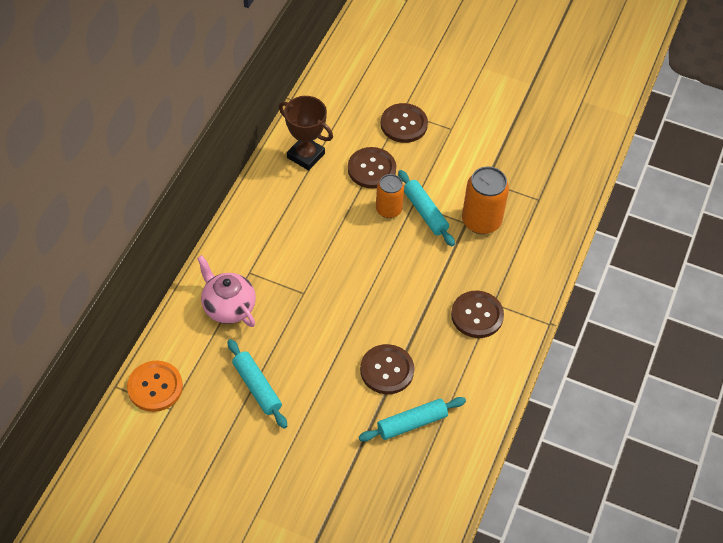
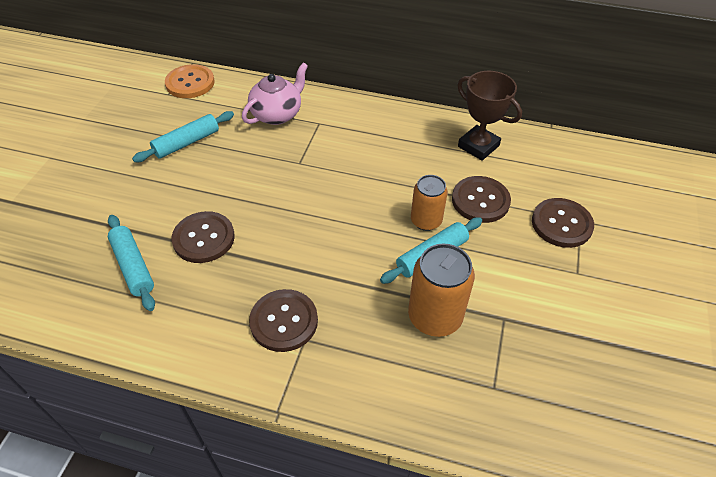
camera: 85 degrees right, 5 degrees down
(306, 155) = (478, 146): brown trophy -> brown trophy turned 75 degrees counterclockwise

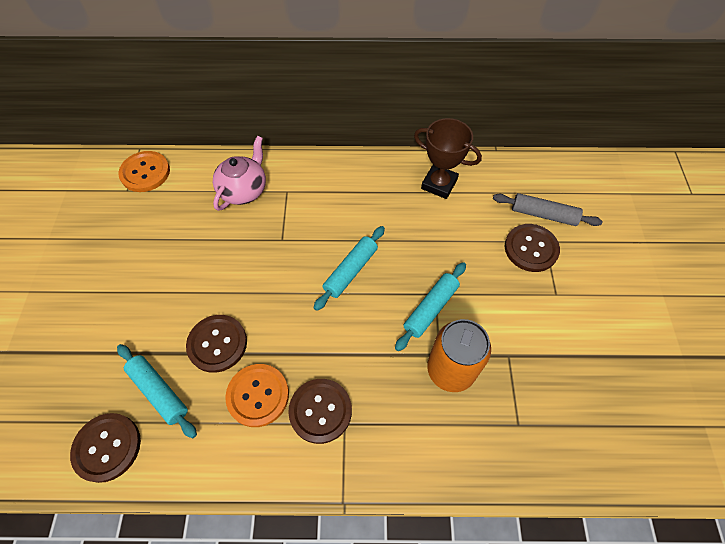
camera: 15 degrees left, 10 degrees up
(187, 143) = (165, 242): turquoise rolling pin -> turquoise rolling pin (350, 271)
(226, 292) = (258, 395): none -> orange button
(426, 221) = (415, 274): orange can -> none
(480, 201) = (456, 241): brown button -> brown button (107, 447)
(586, 195) = (543, 214): none -> grey rolling pin

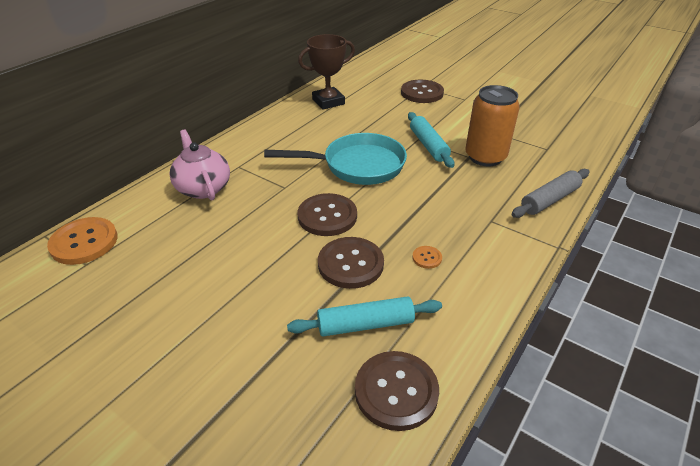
camera: 55 degrees left, 20 degrees down
(258, 395) = (427, 258): orange button -> orange button, size x0.45
(320, 411) = (470, 228): brown button -> brown button (327, 216)
(350, 271) = (357, 165): turquoise rolling pin -> turquoise pan
(543, 214) = (401, 79): grey rolling pin -> grey rolling pin (549, 200)

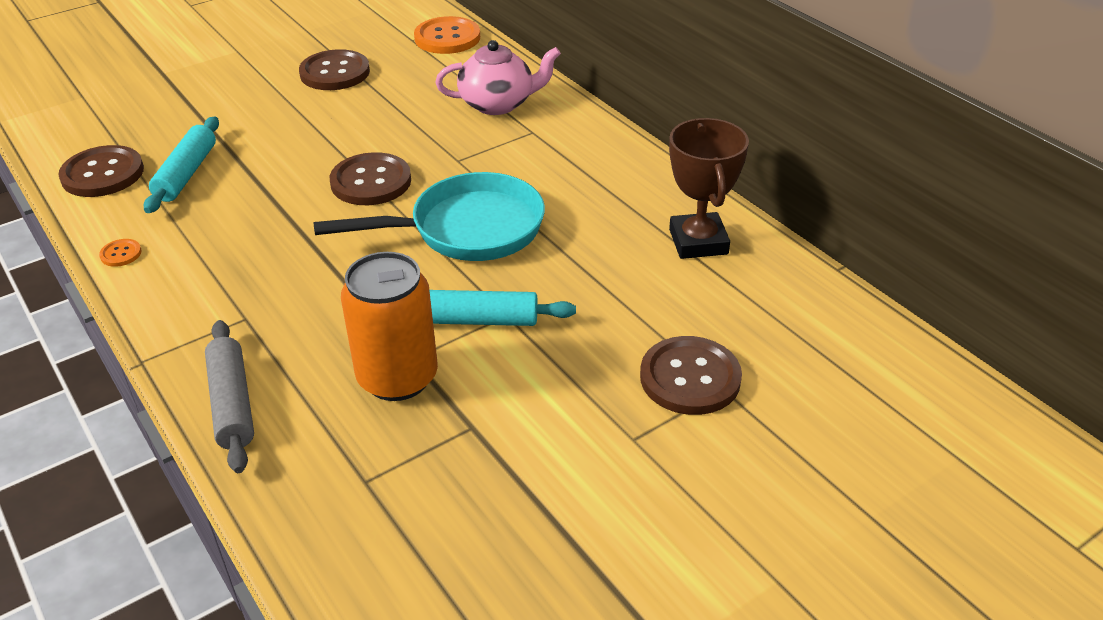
camera: 110 degrees right, 0 degrees up
(350, 264) = (274, 182): brown button -> brown button (335, 73)
(357, 165) = (467, 229): turquoise pan -> turquoise pan turned 120 degrees counterclockwise
(427, 258) = (232, 238): orange button -> orange button (121, 254)

